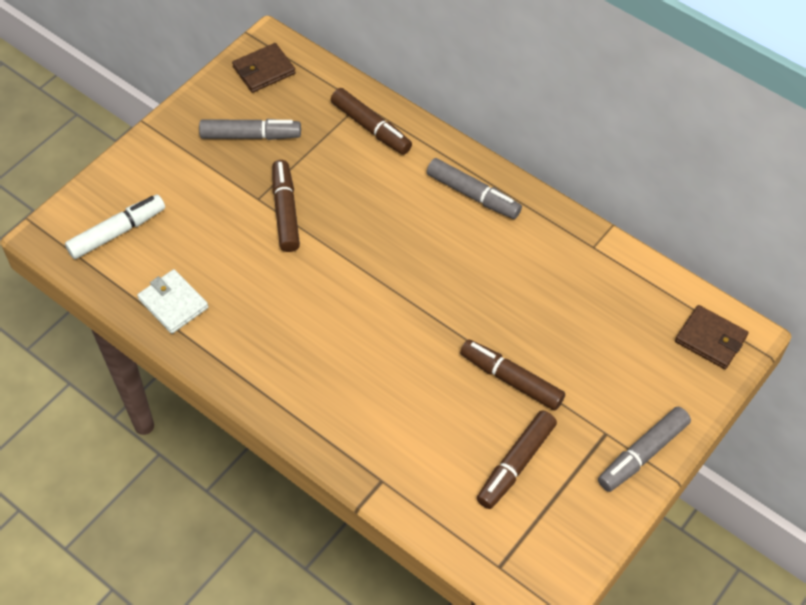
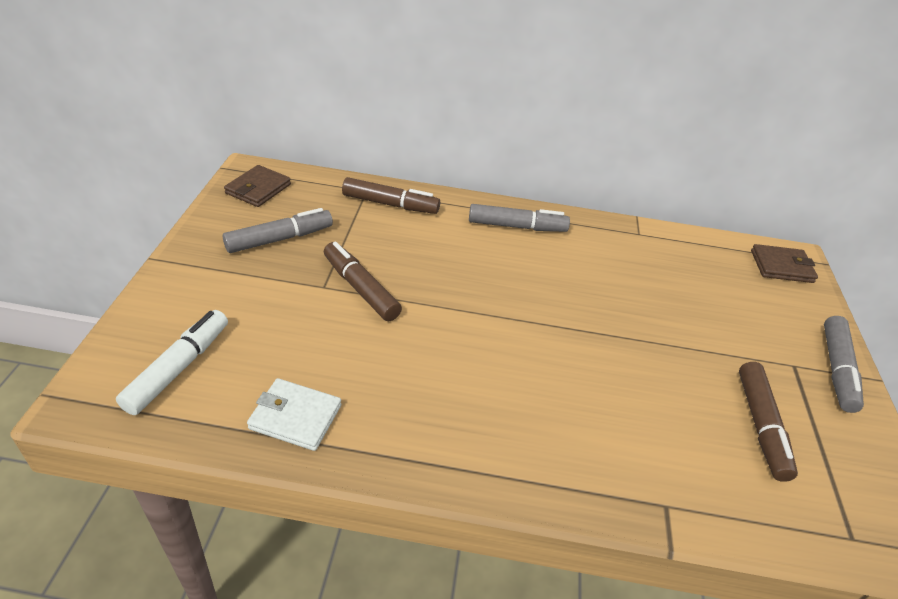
camera: 35 degrees left, 15 degrees down
(511, 379) = (682, 353): brown marker -> none

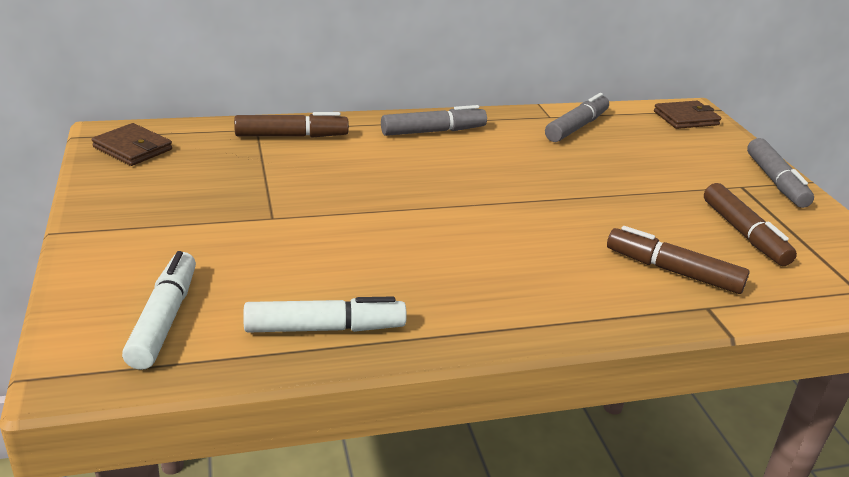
camera: 20 degrees left, 10 degrees down
(258, 189) = (133, 148): brown wallet -> brown wallet turned 60 degrees counterclockwise
(280, 239) = (192, 187): grey marker -> grey marker (576, 127)
(295, 417) = (325, 328): white wallet -> white marker
(360, 288) = (313, 211): brown marker -> brown marker (672, 271)

